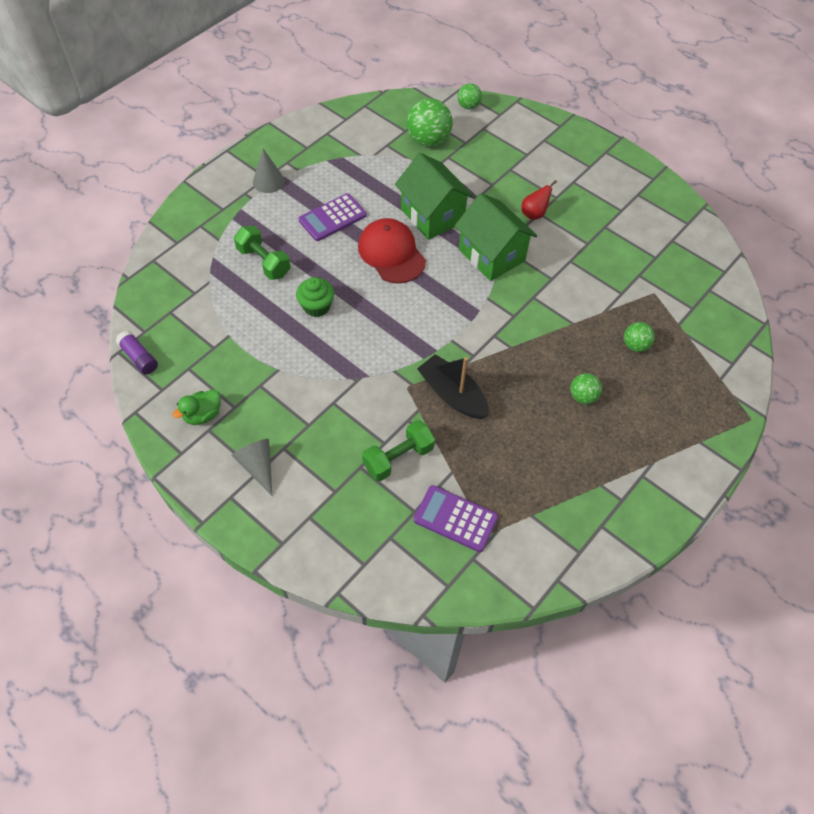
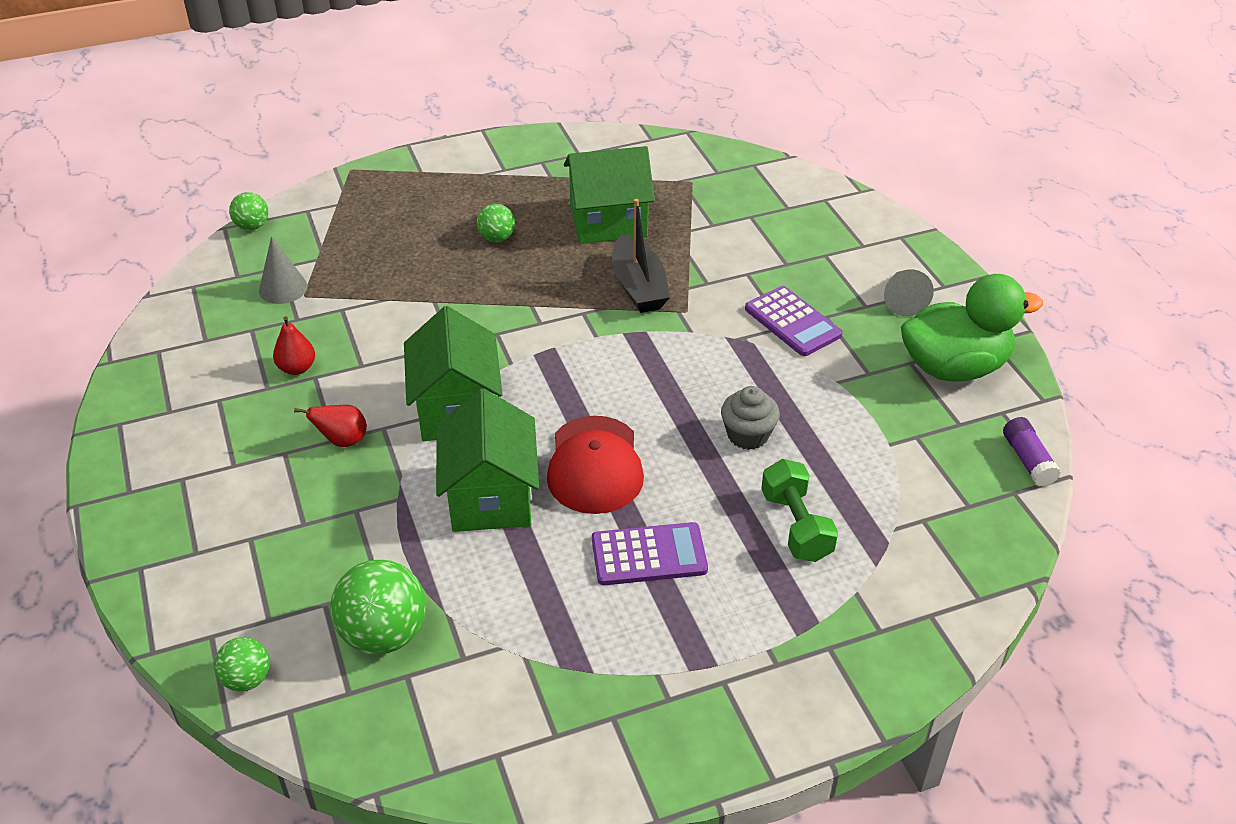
camera: 150 degrees left, 15 degrees down
(203, 415) = (954, 367): green duck -> green duck, size x2.06
(268, 181) = (723, 670): grey cone -> grey cone (283, 288)
(316, 306) = (748, 435): green cupcake -> grey cupcake
(398, 458) = (740, 257): green dumbbell -> none
(455, 519) = (713, 199): purple calculator -> purple calculator (793, 322)
(518, 451) = (608, 222): none -> green house
(602, 244) = (297, 368): none -> red pear
(635, 345) = (389, 258): green ball -> green ball (252, 226)

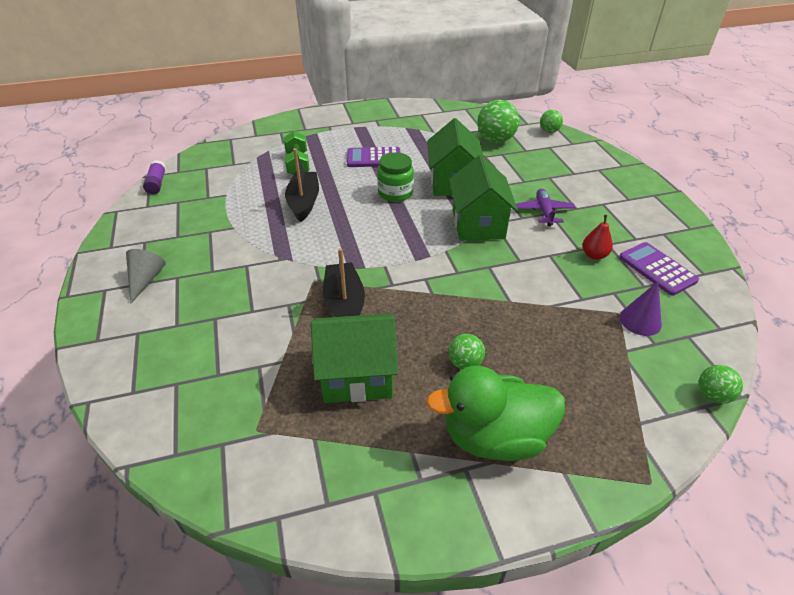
camera: 175 degrees left, 0 degrees up
(283, 288) = (640, 320): grey cone -> purple cone
(342, 441) = (544, 212): red pear -> purple plane
(595, 465) = (395, 193): red cap -> green jar
(748, 435) = (304, 202): grey cupcake -> black boat
(793, 322) = (238, 267): purple calculator -> purple calculator (657, 269)
(954, 367) = (152, 231): green duck -> green duck (494, 437)

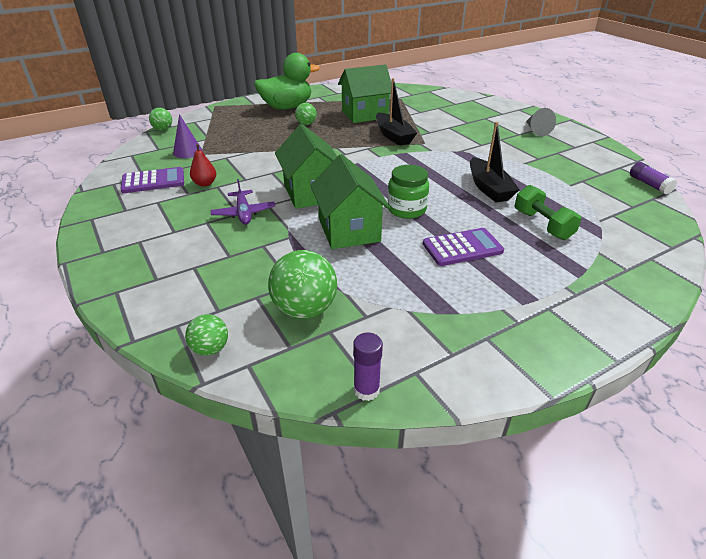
camera: 165 degrees right, 5 degrees down
(469, 109) = (366, 390): none -> purple glue stick
(657, 269) = (153, 181): purple calculator -> purple calculator turned 60 degrees counterclockwise

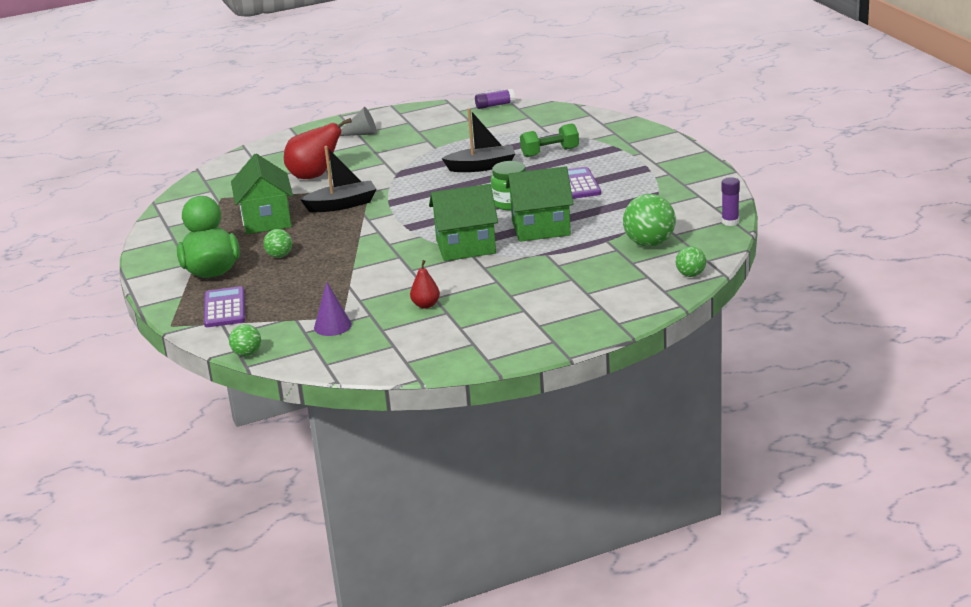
camera: 80 degrees left, 10 degrees down
(153, 181) = (409, 337): purple calculator -> purple calculator (224, 308)
(244, 213) = (497, 278): purple plane -> none
(445, 122) = (314, 176): none -> red pear

